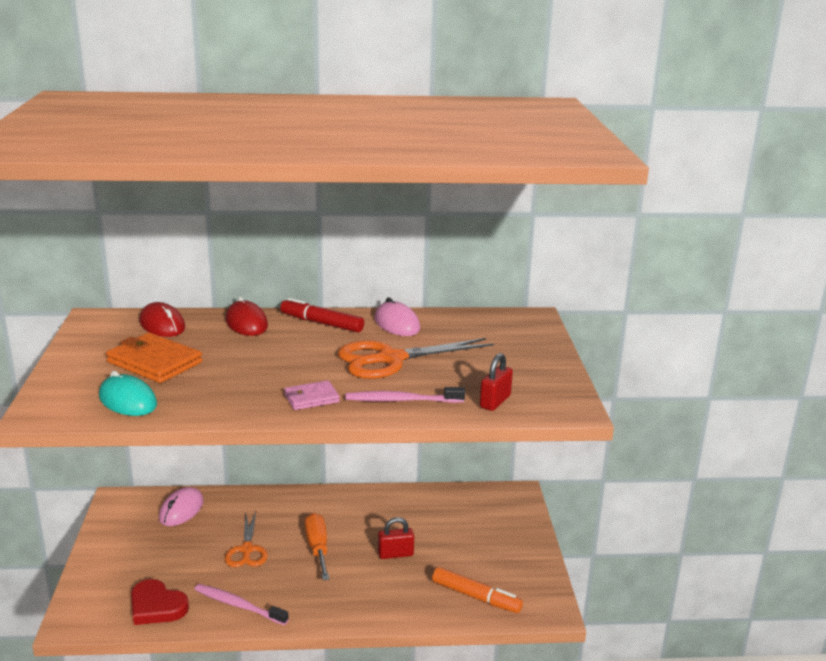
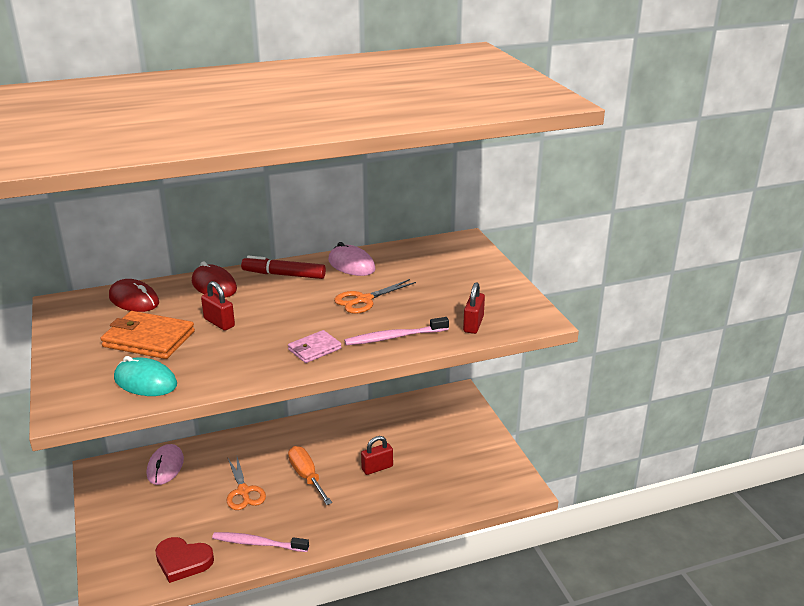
camera: 15 degrees left, 5 degrees up
(231, 358) = (219, 323): none -> red padlock
(390, 359) = (364, 300): orange scissors -> orange scissors, size x0.62
(476, 597) = (459, 491): orange marker -> none

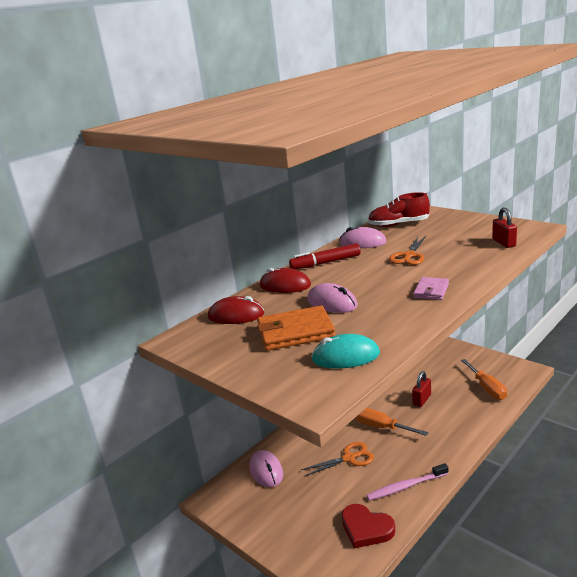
camera: 25 degrees left, 5 degrees down
(183, 561) = (366, 528): red heart -> red heart turned 45 degrees clockwise
(219, 323) = (332, 303): red padlock -> pink mouse
(243, 491) = (349, 458): orange scissors -> orange scissors turned 60 degrees counterclockwise
(395, 337) = (470, 266): pink toothbrush -> none
(419, 256) = (398, 225): none -> red shoe
(456, 488) = (487, 388): none -> orange screwdriver

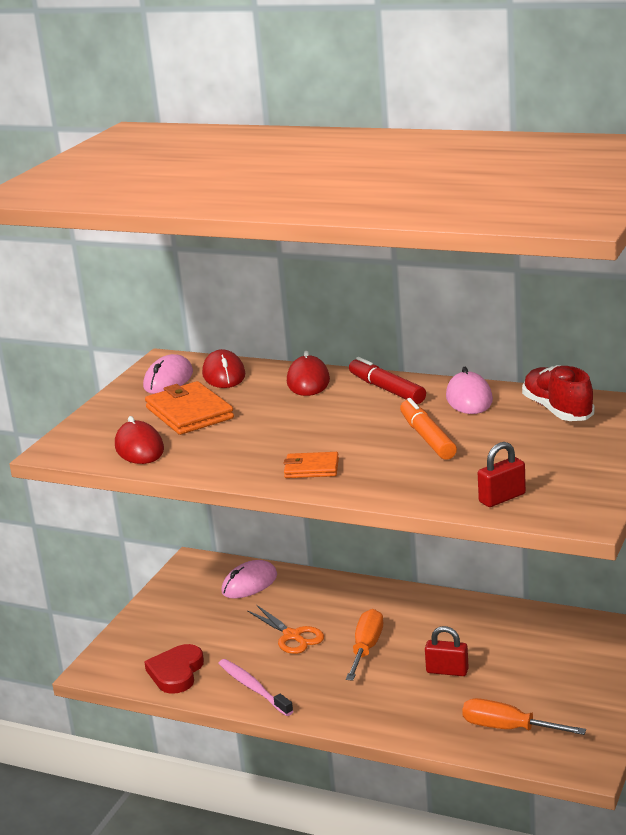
camera: 70 degrees right, 0 degrees up
(332, 303) = (264, 417): pink mouse -> pink mouse (168, 380)
(345, 356) = (139, 448): turquoise mouse -> red mouse
(409, 256) = (427, 438): orange scissors -> orange marker
(431, 291) = (311, 468): pink wallet -> orange wallet
(487, 388) = (508, 728): orange screwdriver -> orange screwdriver turned 60 degrees clockwise

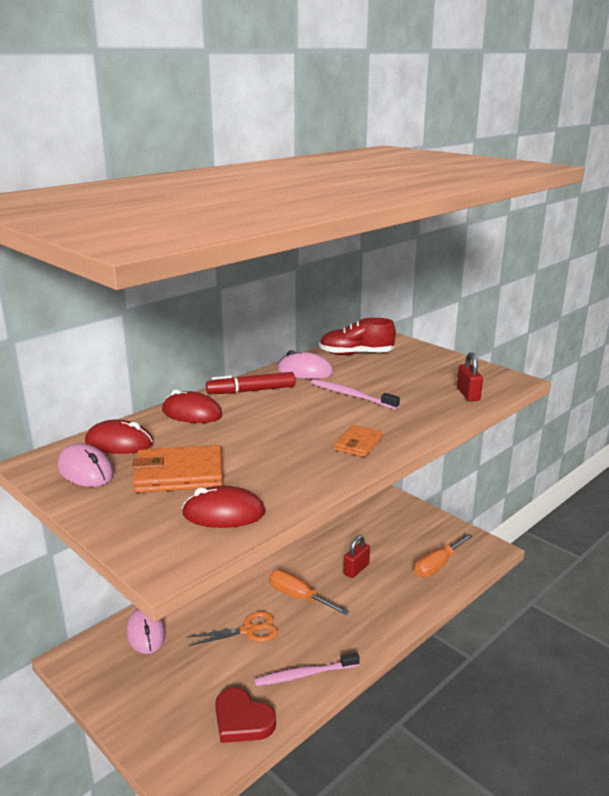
camera: 70 degrees left, 0 degrees up
(427, 438) = (351, 395): orange marker -> pink toothbrush

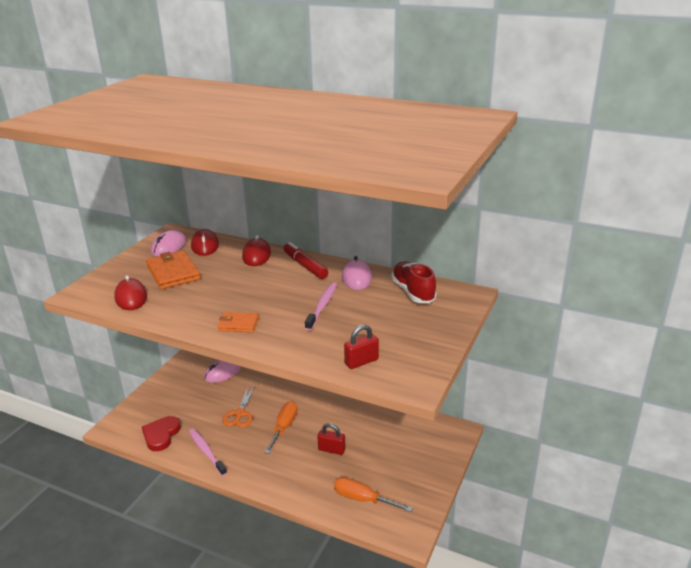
camera: 70 degrees right, 5 degrees up
(248, 630) = (240, 414): orange scissors -> orange scissors turned 45 degrees clockwise

